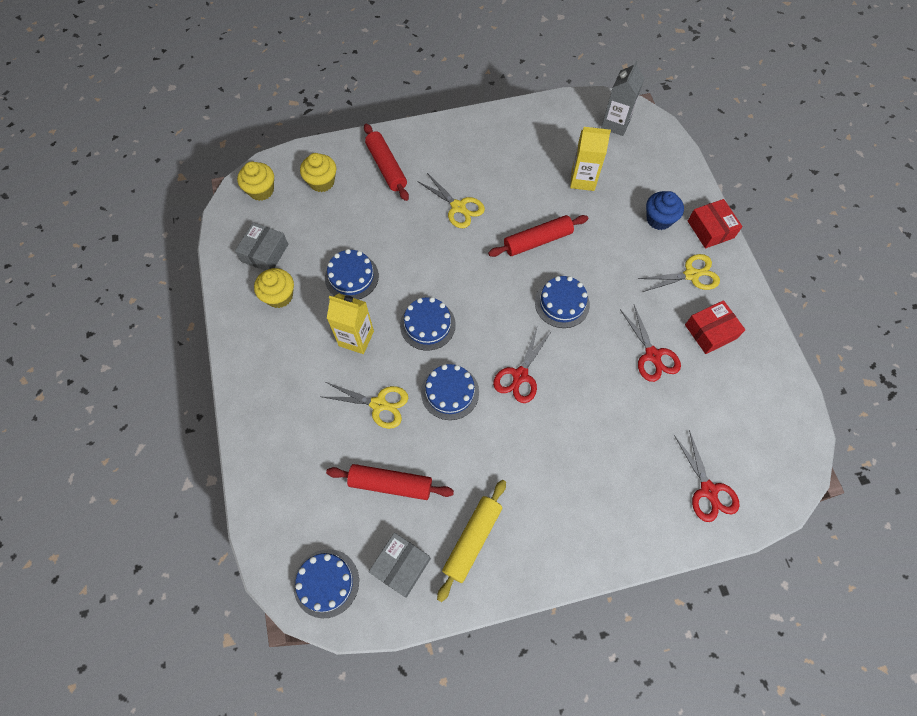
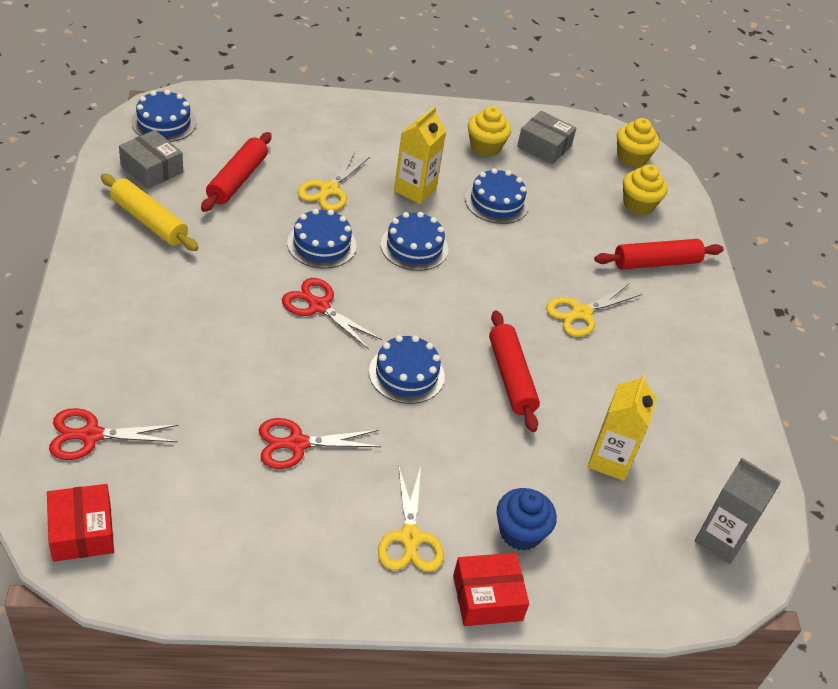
camera: 95 degrees right, 20 degrees down
(710, 331) = (308, 525): red box -> red box (82, 531)

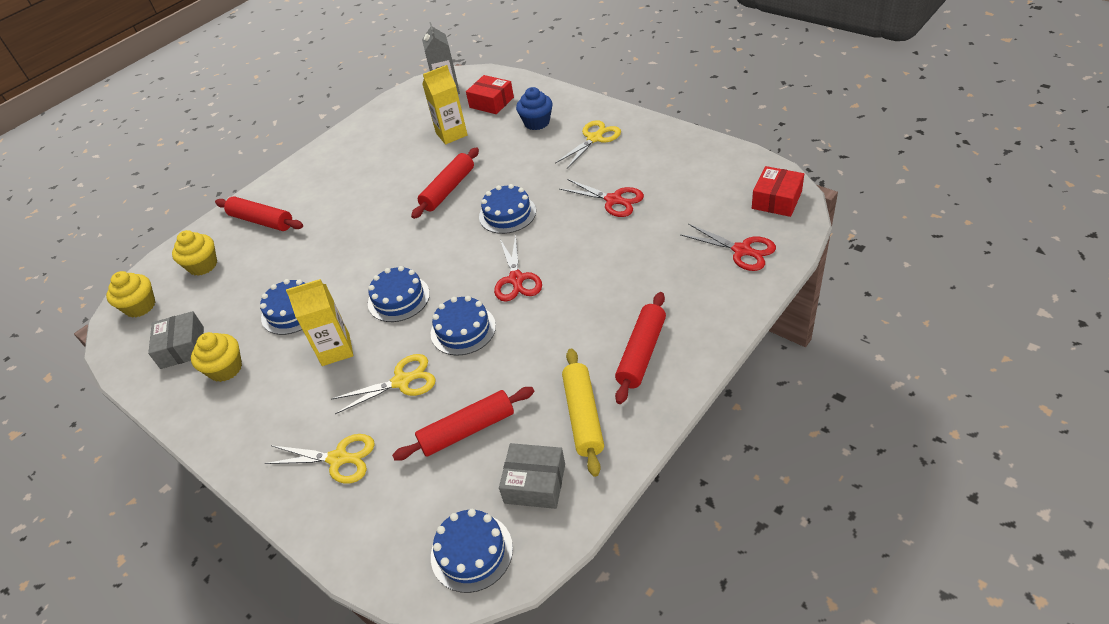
camera: 125 degrees left, 0 degrees up
(133, 286) = (641, 353): none -> red rolling pin
(152, 169) = (535, 483): grey box -> grey box turned 75 degrees counterclockwise
(487, 597) = (582, 106): red box -> red box (491, 102)
(581, 313) = (356, 208): yellow scissors -> yellow scissors (338, 459)

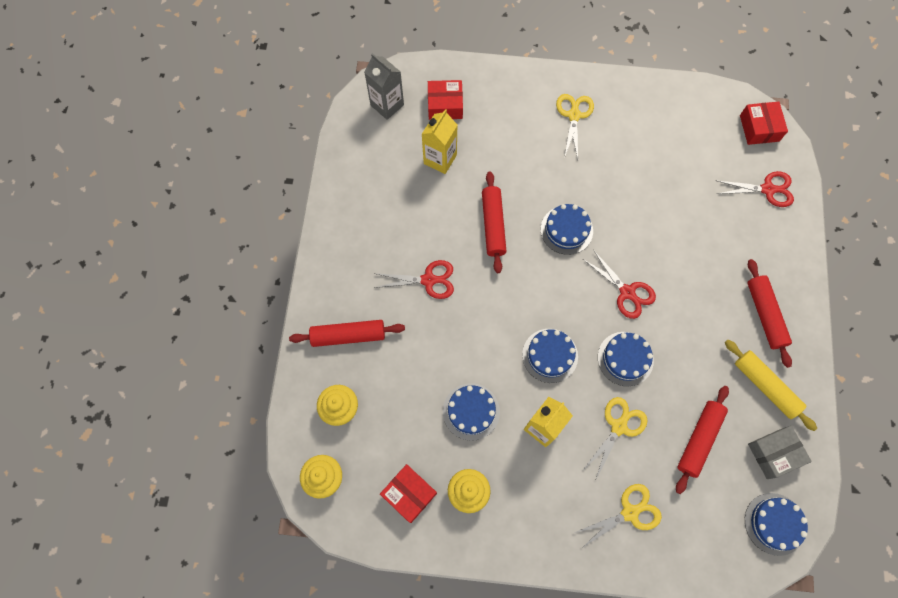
camera: 40 degrees left, 25 degrees up
(182, 347) = (409, 494): grey box -> red box
(537, 122) = (508, 115): blue cupcake -> none
(613, 200) = (640, 178): red scissors -> red scissors (428, 280)

